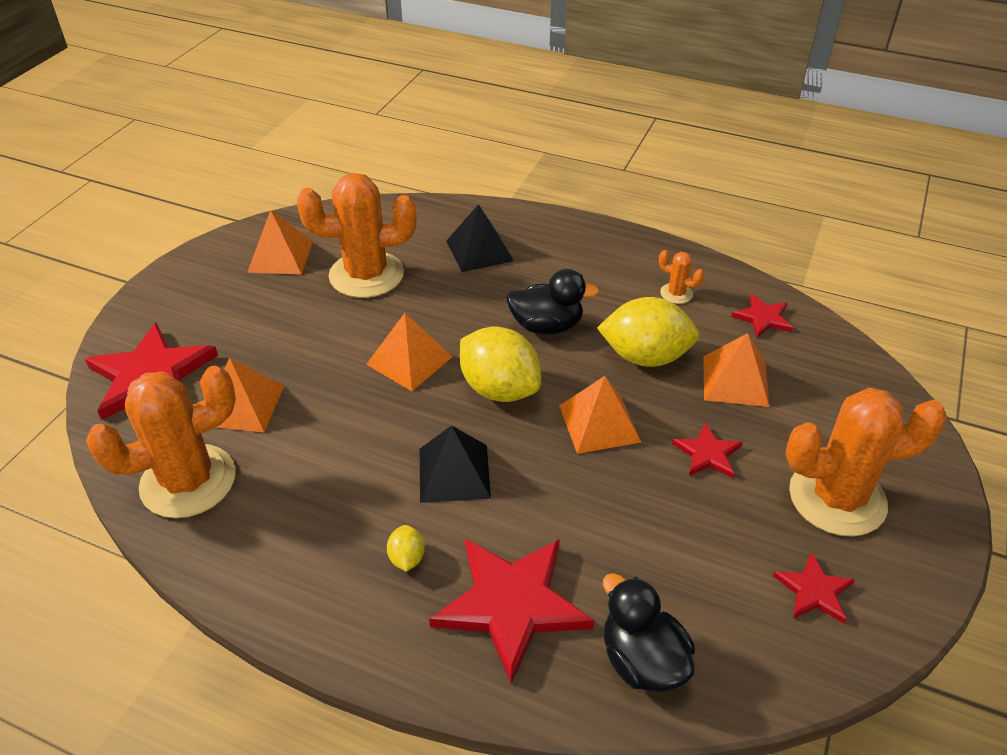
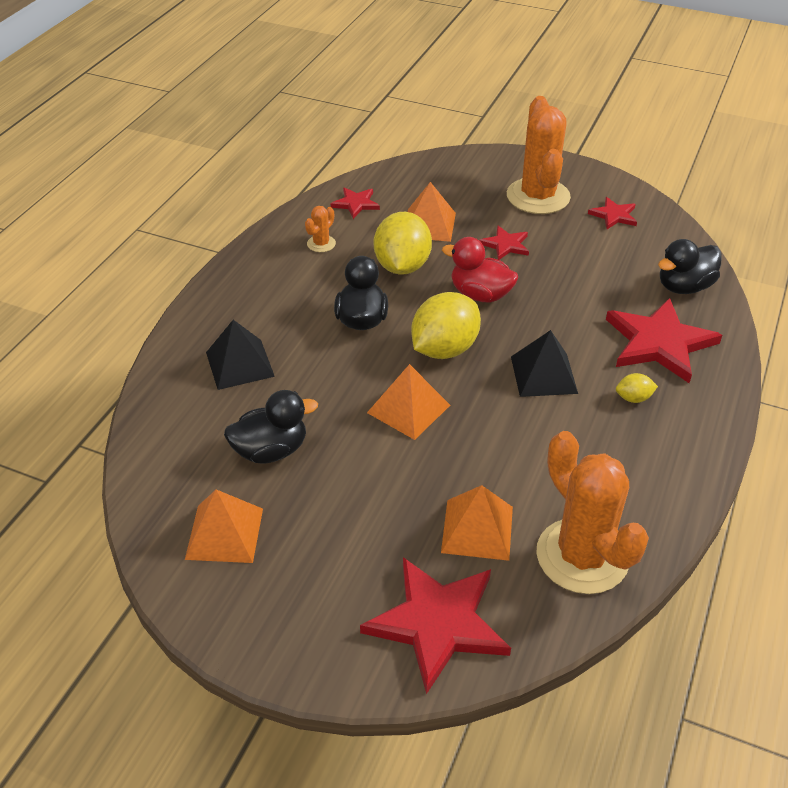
camera: 90 degrees left, 0 degrees up
(366, 275) = (271, 450): orange cactus -> black duck
(599, 423) = (480, 294): orange pyramid -> red duck

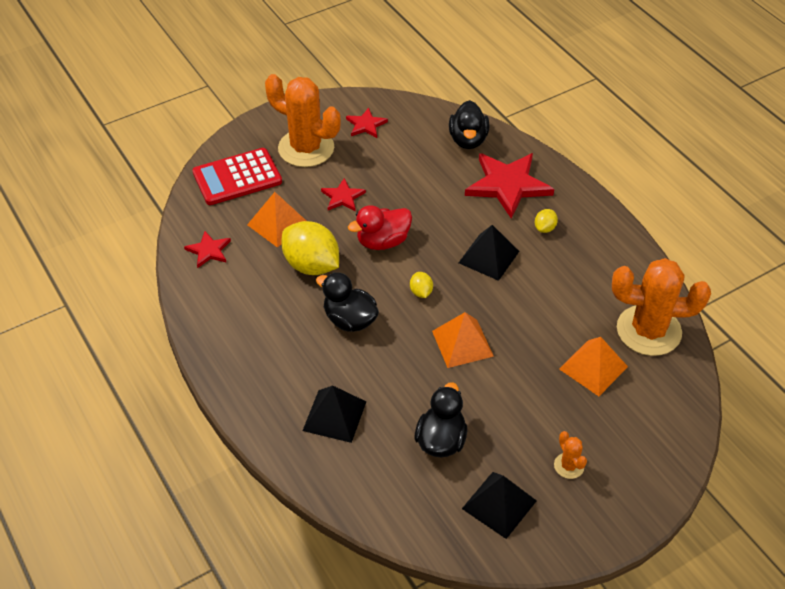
camera: 55 degrees left, 5 degrees up
(224, 533) = (499, 504): orange pyramid -> black pyramid
(321, 244) = (238, 297): orange cactus -> orange cactus (569, 466)
(438, 623) = (650, 428): red star -> none
(444, 349) = (421, 292): yellow lemon -> yellow lemon, size x0.45
(455, 178) = (237, 177): none -> red calculator

